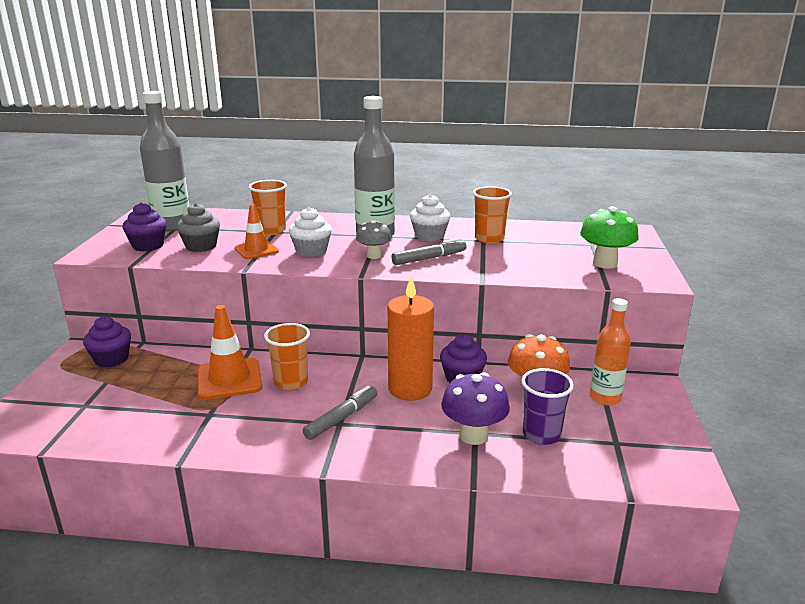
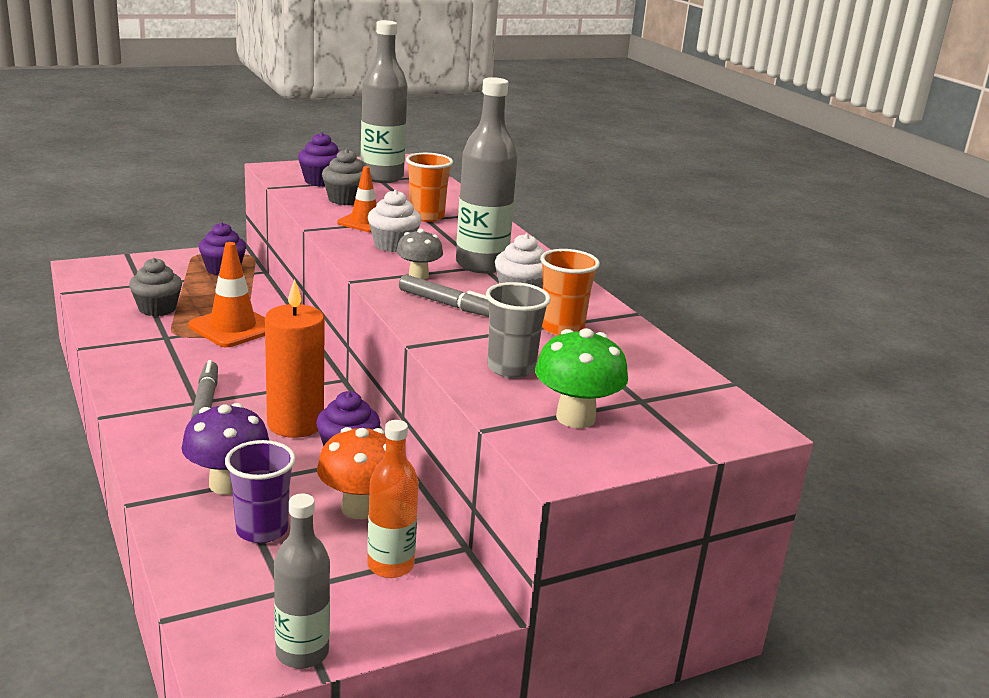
camera: 55 degrees right, 0 degrees up
(148, 407) = (157, 308): none -> grey cupcake
(291, 382) = (252, 357): orange cup -> none
(341, 418) = (205, 400): grey marker -> grey marker turned 105 degrees counterclockwise
(534, 263) = (511, 368): none -> grey cup
(684, 451) = (302, 653): none -> grey bottle

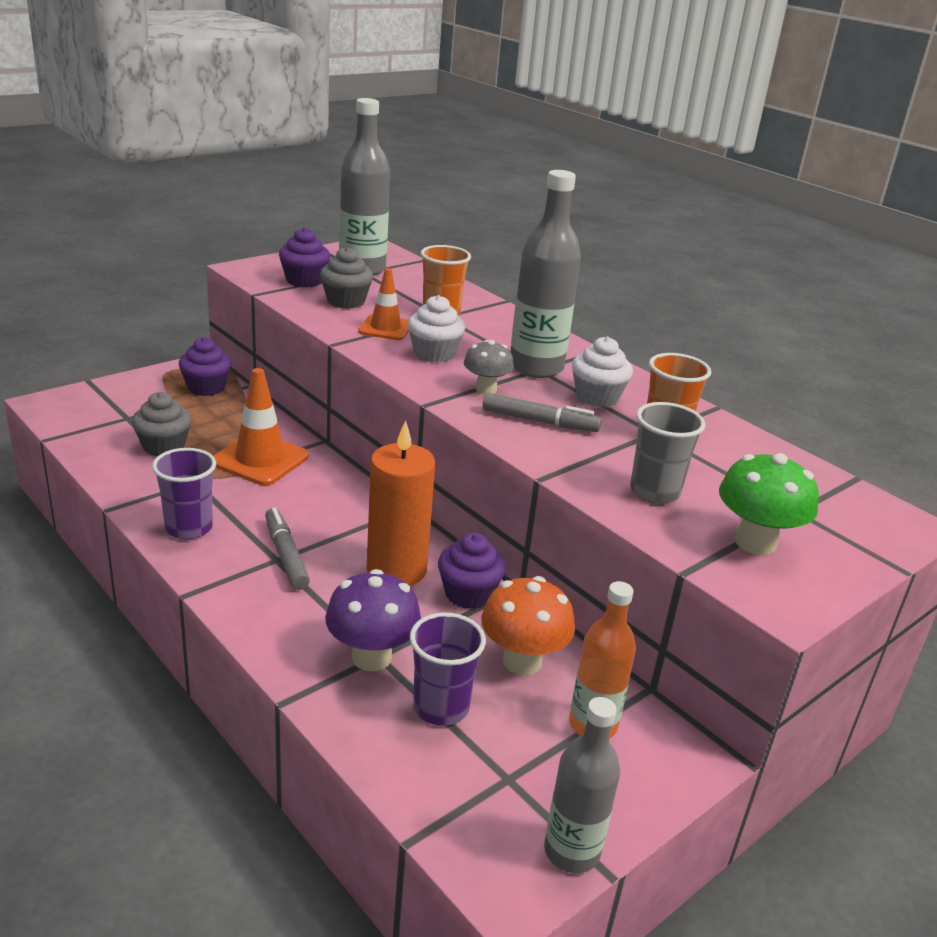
camera: 15 degrees left, 5 degrees up
(138, 370) = (189, 528): none -> purple cup

